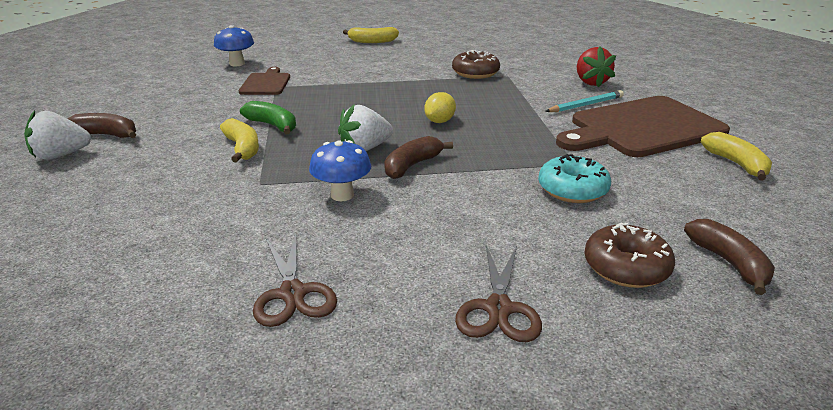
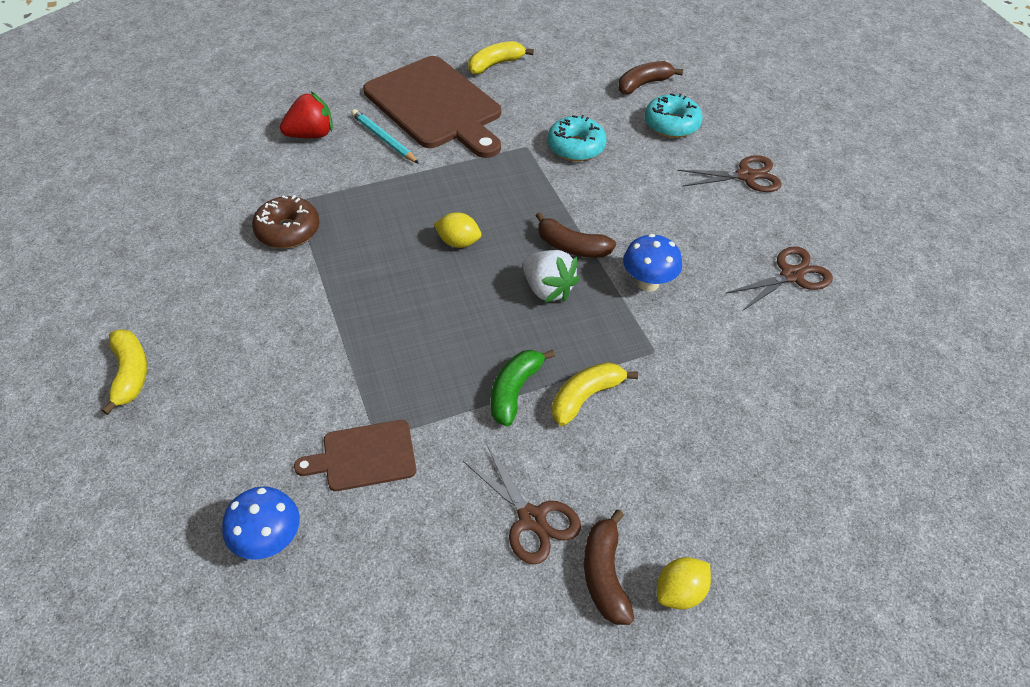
camera: 105 degrees left, 20 degrees up
(60, 155) = (680, 592): white strawberry -> yellow lemon
(170, 120) = (532, 519): none -> brown scissors
(626, 267) = (671, 124): brown donut -> turquoise donut

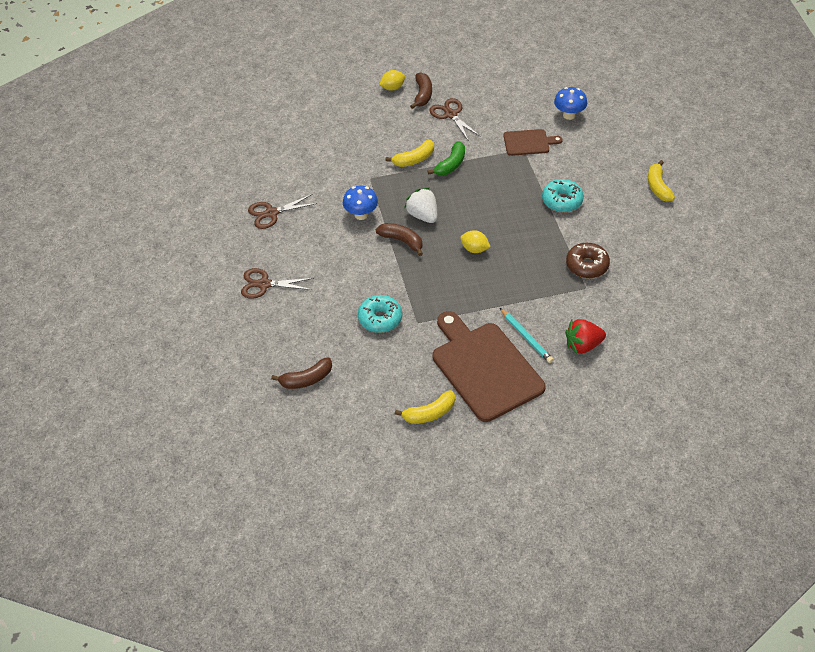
camera: 170 degrees left, 0 degrees up
(671, 124) = (299, 335): turquoise donut -> turquoise donut (562, 201)

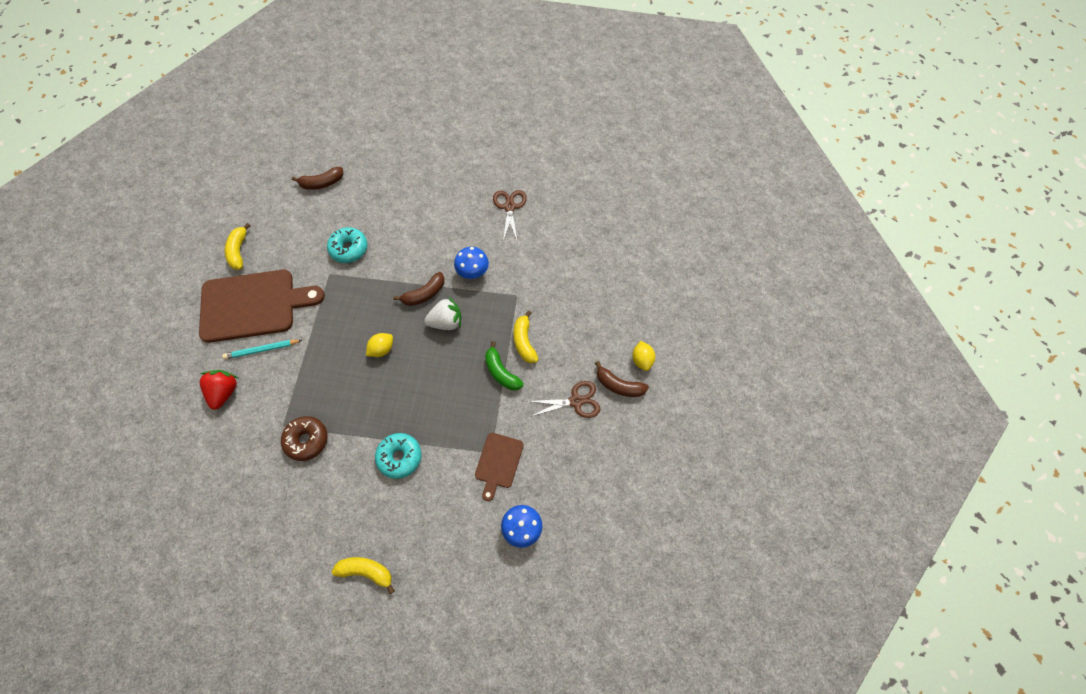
camera: 110 degrees right, 15 degrees up
(264, 284) = (431, 181): brown scissors -> none
(306, 379) = (322, 183): brown banana -> brown banana turned 105 degrees counterclockwise

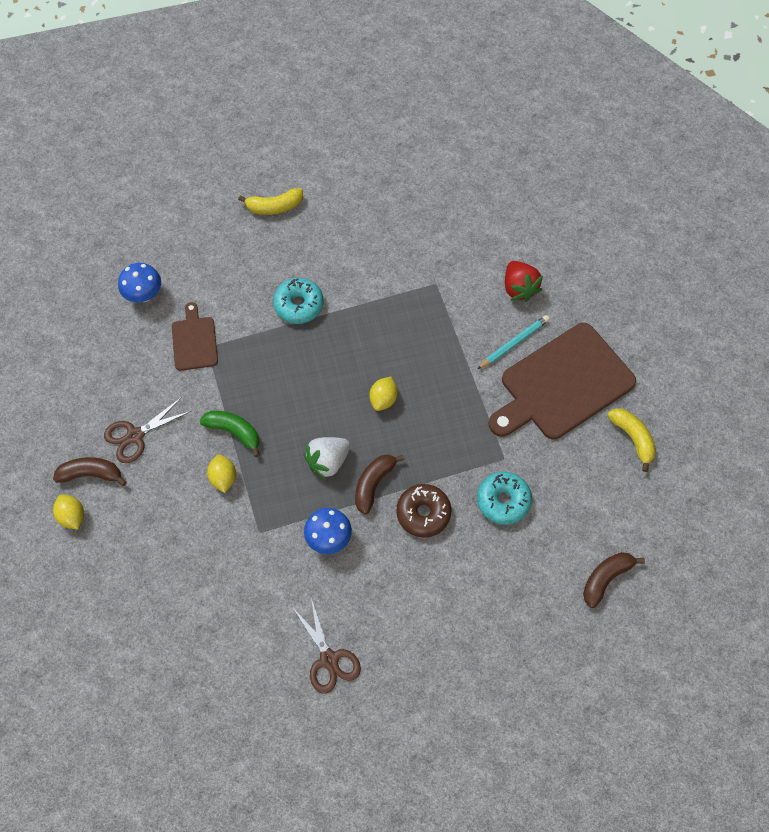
camera: 155 degrees right, 0 degrees up
(307, 440) = (402, 281): brown donut -> brown donut (423, 513)
(524, 341) = (223, 478): yellow banana -> yellow lemon

